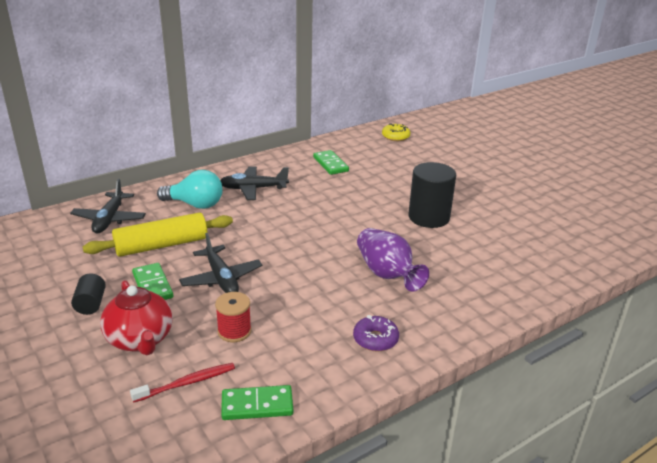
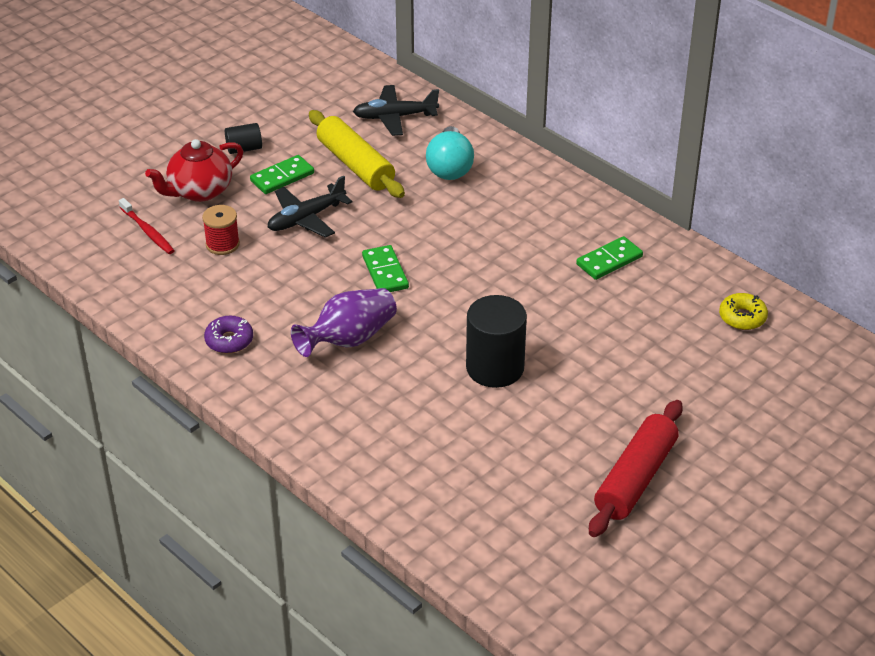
camera: 80 degrees right, 10 degrees up
(253, 189) = (507, 204): black plane -> none
(257, 405) = (126, 277): green domino -> green domino (385, 272)
(531, 187) = (635, 478): none -> red rolling pin

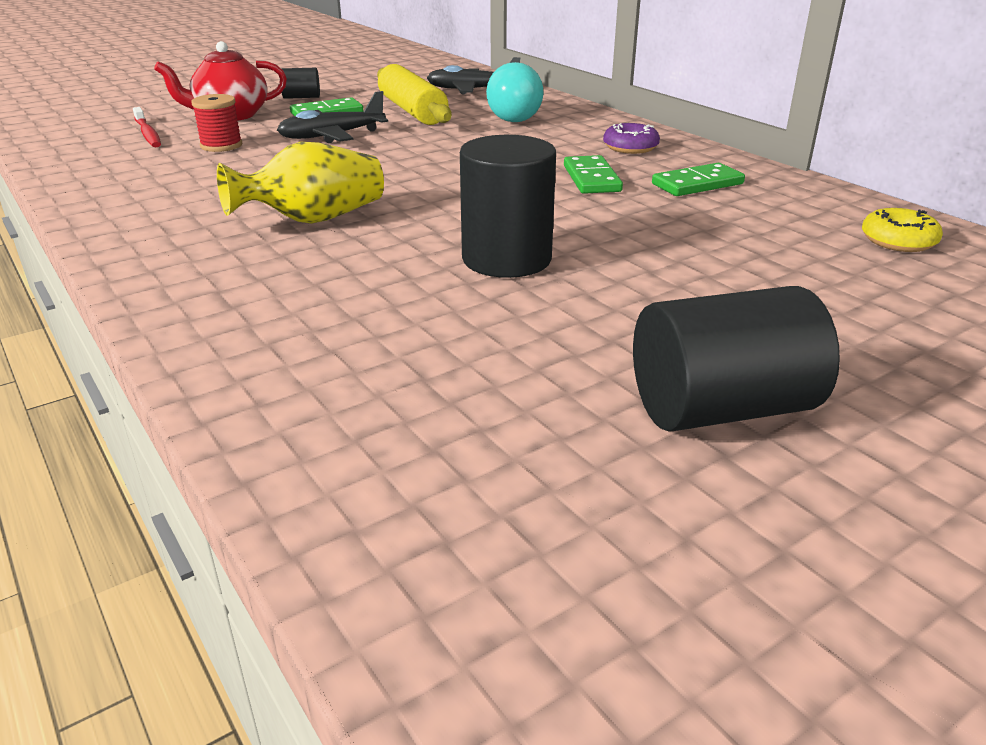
camera: 10 degrees right, 10 degrees down
(229, 340) = (155, 209): purple donut -> purple donut (630, 147)
(349, 339) = (313, 219): purple vase -> yellow vase
(385, 272) = (398, 174): green domino -> green domino (591, 179)
(635, 478) = (721, 409): red rolling pin -> black cylinder

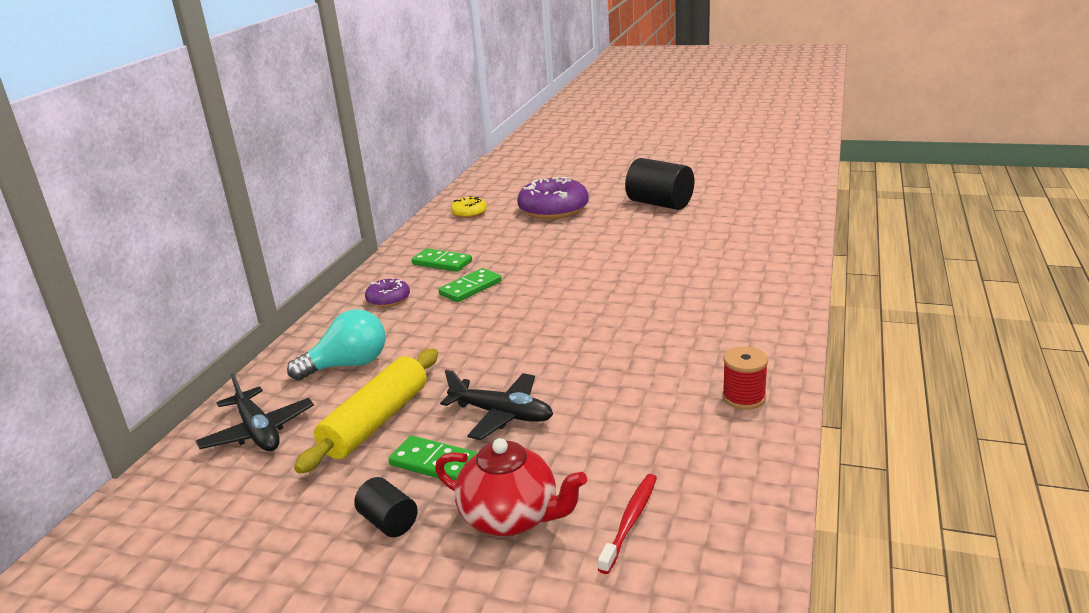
camera: 125 degrees left, 5 degrees down
(221, 146) = (597, 450): red spool -> red spool (744, 398)
(313, 219) = (655, 326): yellow vase -> none
(506, 259) = (614, 265): black cylinder -> none
(830, 300) = (553, 210): none -> purple donut

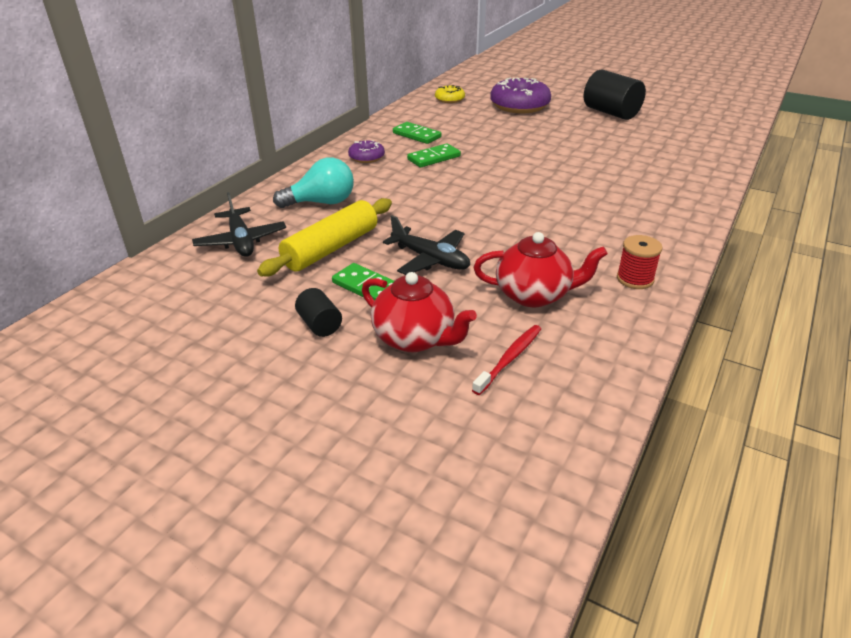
camera: 10 degrees right, 10 degrees up
(636, 437) = (534, 295): none -> red teapot

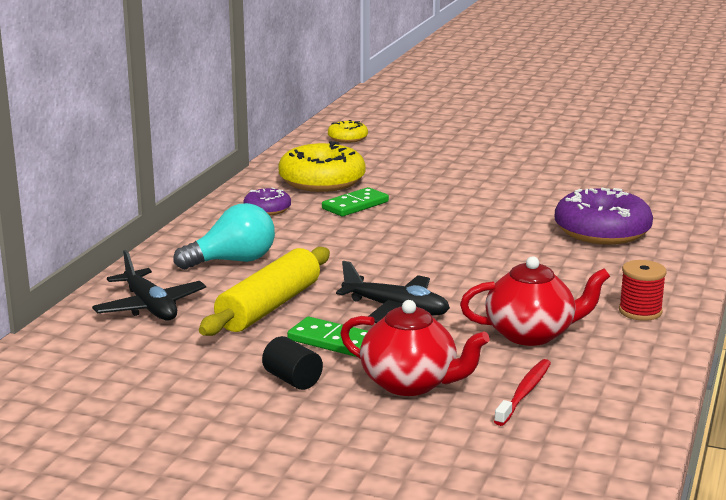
camera: 10 degrees left, 15 degrees down
(417, 135) = (322, 181): green domino -> yellow donut
(519, 106) = (442, 141): purple donut -> purple donut (602, 231)
(611, 113) = (561, 144): black cylinder -> none

